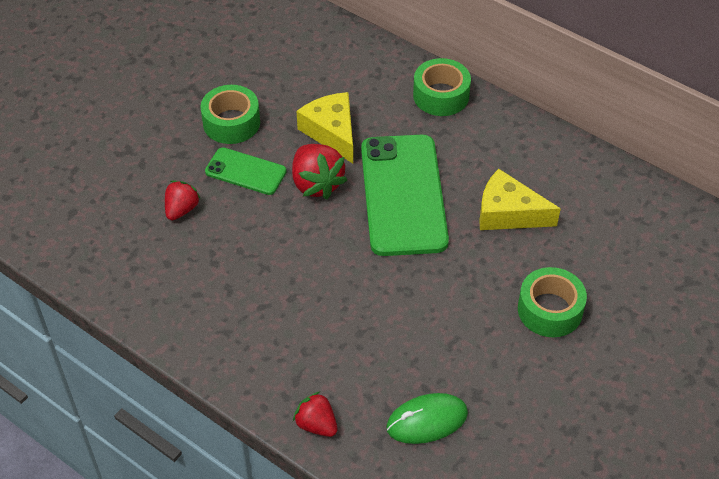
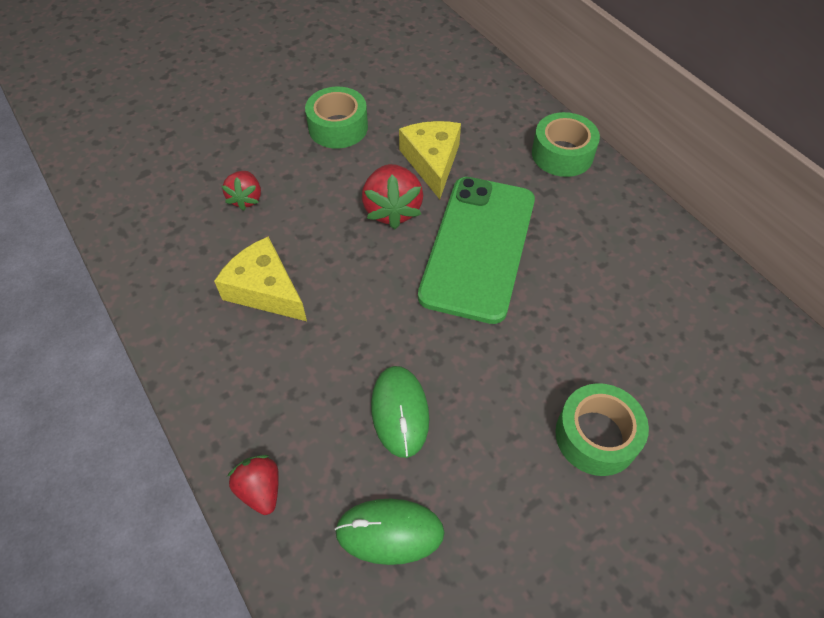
camera: 20 degrees right, 5 degrees up
(181, 209) = (246, 199): red strawberry -> red strawberry turned 135 degrees clockwise
(245, 171) = (327, 178): green phone -> none
(396, 338) = (400, 412): none -> green mouse
(508, 213) = (588, 301): yellow cheese -> yellow cheese (265, 290)

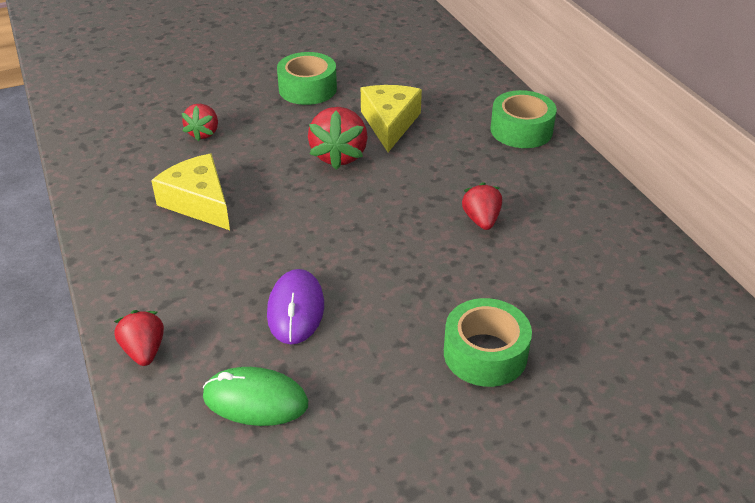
camera: 10 degrees right, 15 degrees down
(400, 412) = (295, 309): green mouse -> purple mouse
(478, 247) = (414, 193): green phone -> none
(552, 272) = (481, 220): none -> red strawberry

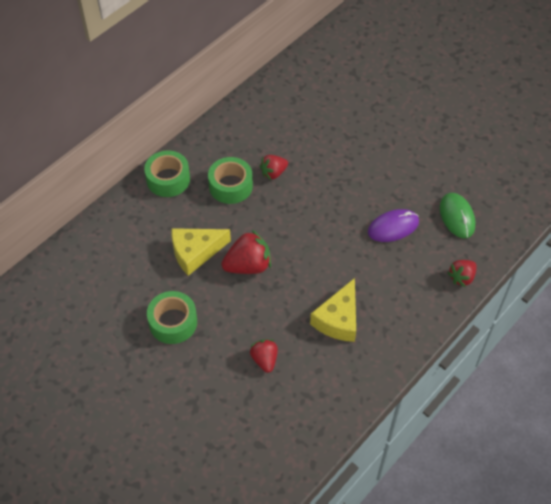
camera: 115 degrees left, 15 degrees up
(204, 133) = (264, 360): red strawberry -> red strawberry turned 90 degrees counterclockwise
(485, 353) = (372, 143): green tape -> green tape (230, 186)

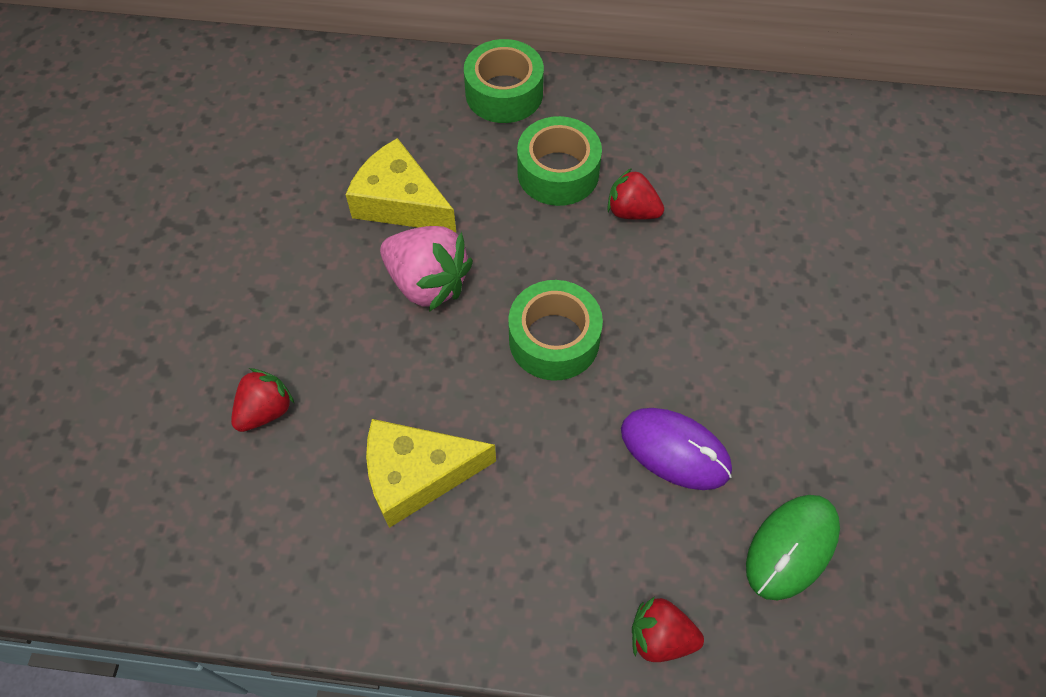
camera: 55 degrees right, 5 degrees up
(173, 322) = (256, 249): green tape -> green tape (554, 339)
(248, 265) = (427, 283): red strawberry -> pink strawberry

